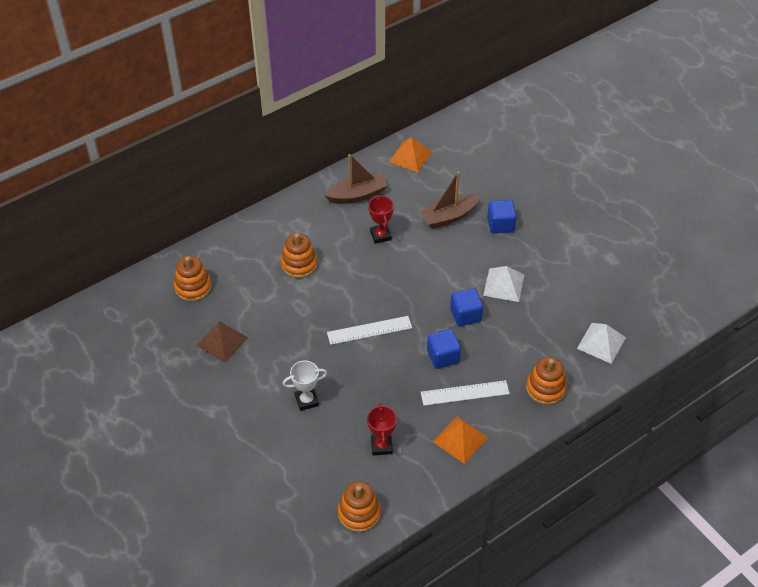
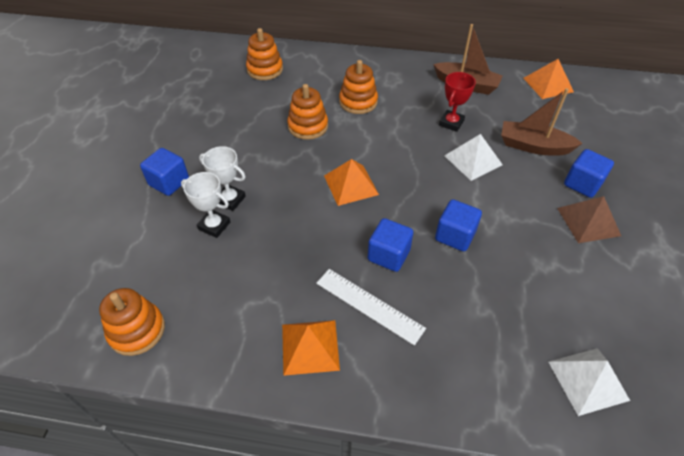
camera: 45 degrees right, 0 degrees up
(222, 341) = (233, 114): brown pyramid -> brown pyramid (588, 221)
(249, 423) = (169, 182): none -> blue cube
(320, 424) = (214, 226): none -> white trophy
(369, 330) = (350, 185): white ruler -> orange pyramid
(381, 446) = (234, 287): red trophy -> none
(504, 285) = (527, 237): white pyramid -> white pyramid (473, 160)
(545, 388) = (462, 374): orange stacking toy -> orange stacking toy (308, 126)

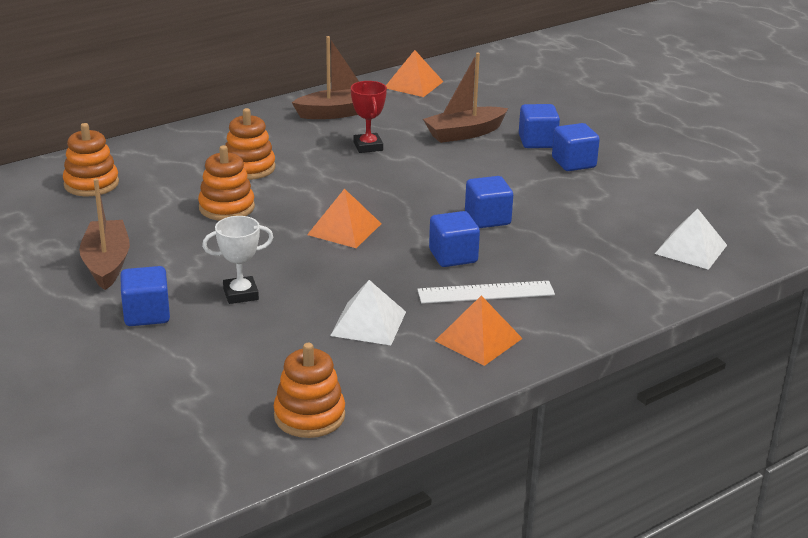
camera: 45 degrees left, 20 degrees down
(199, 132) = (107, 264): none -> brown boat
(214, 226) = (258, 318): white trophy -> none
(473, 160) = (427, 164): white pyramid -> white pyramid (368, 323)
(588, 221) = (573, 163): brown pyramid -> blue cube

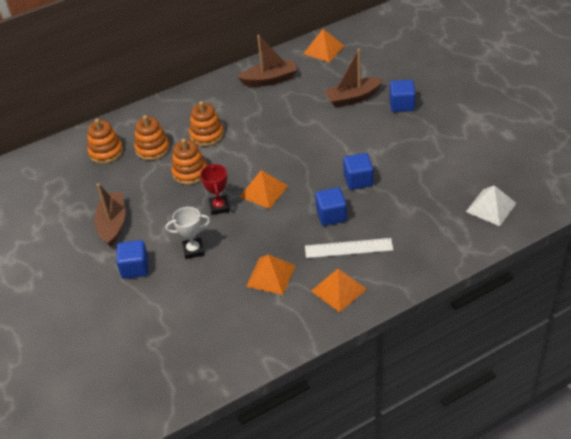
camera: 10 degrees right, 15 degrees up
(309, 416) = (227, 353): orange stacking toy -> orange stacking toy (152, 149)
(368, 146) = (286, 112): red trophy -> red trophy (219, 207)
(368, 323) = (271, 275): white pyramid -> orange pyramid
(573, 163) = (424, 125): blue cube -> none

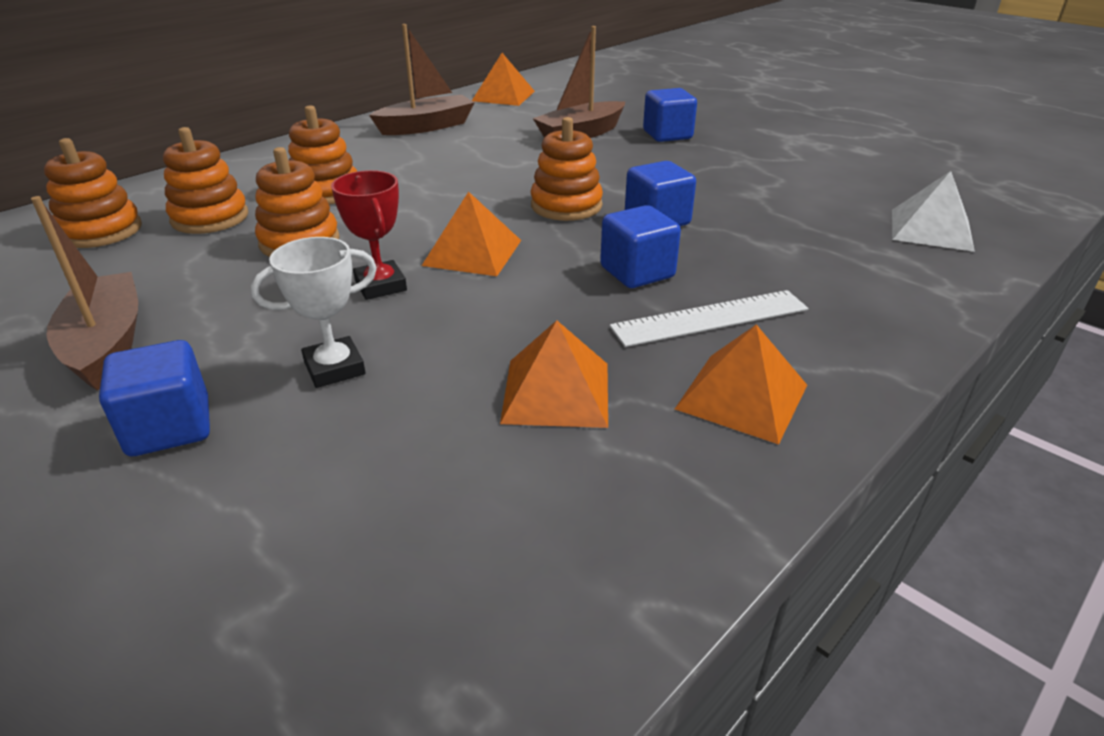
camera: 20 degrees left, 10 degrees down
(319, 163) = (566, 206): none -> orange stacking toy

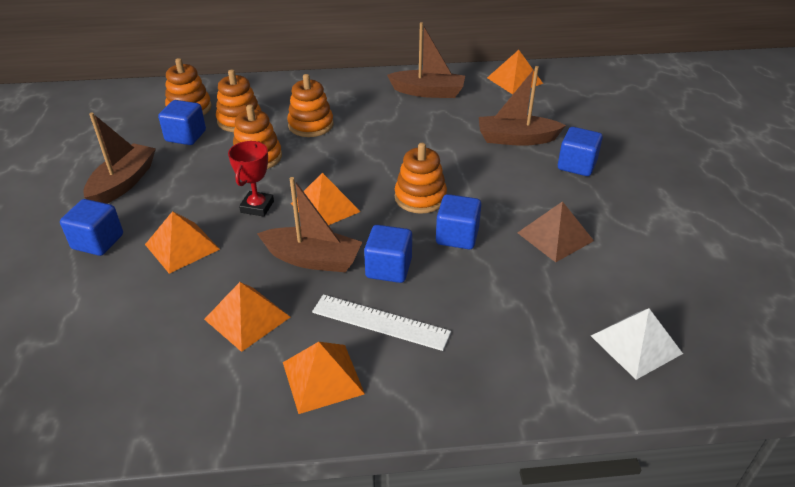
camera: 40 degrees right, 5 degrees up
(142, 259) = (186, 136): none -> blue cube
(334, 368) = (182, 246): white trophy -> orange pyramid
(539, 301) = (313, 259): none -> brown boat
(740, 187) = (555, 236): none -> brown pyramid

